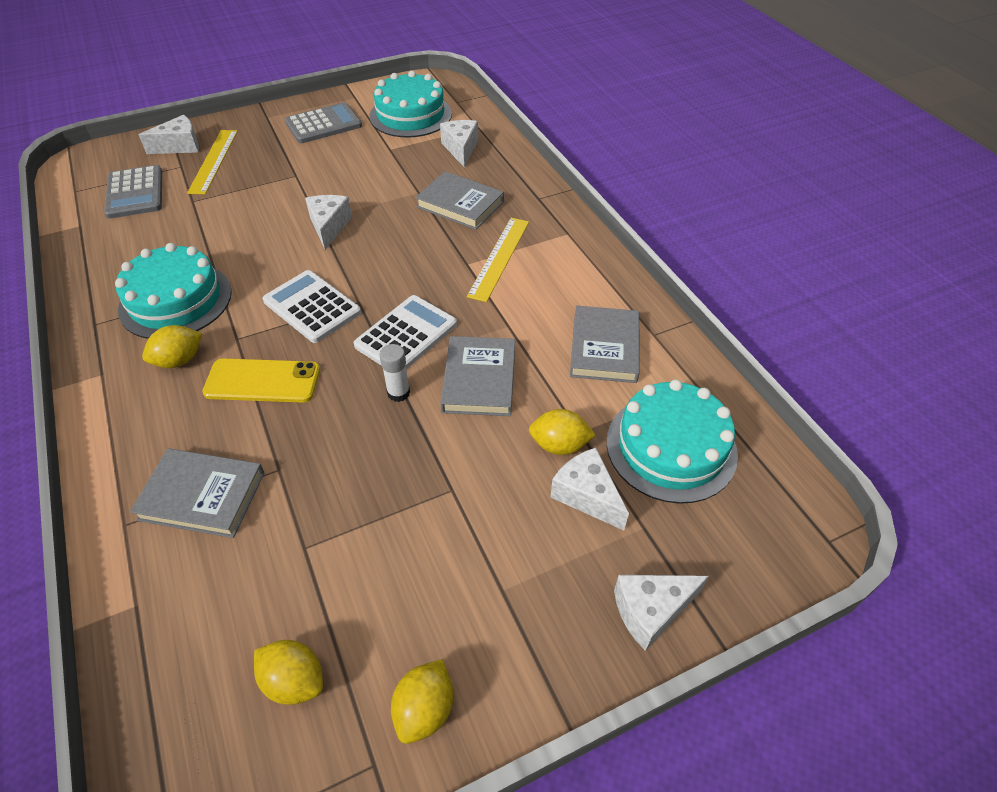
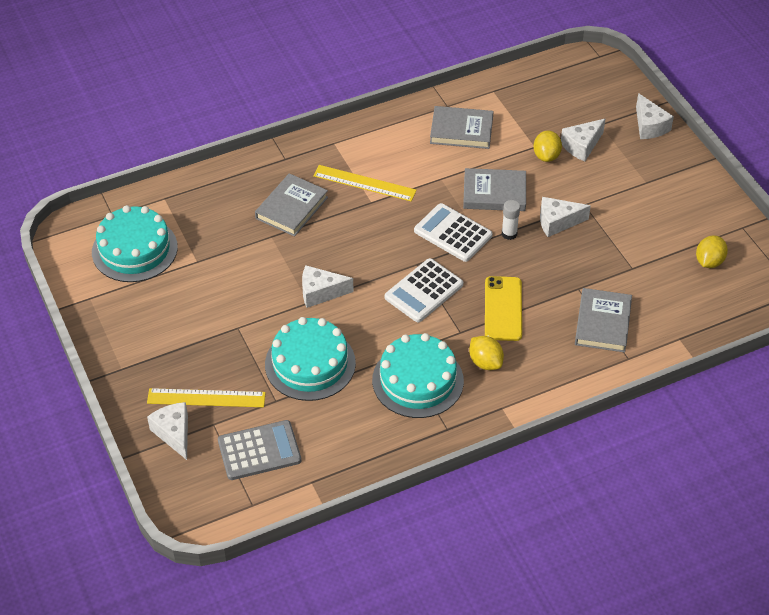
camera: 90 degrees left, 0 degrees up
(323, 124) = (144, 317): grey calculator -> none
(425, 709) = (714, 210): yellow lemon -> none
(461, 149) = (203, 209): white cheese -> white cheese (557, 222)
(671, 447) = (543, 108): turquoise cake -> turquoise cake (310, 364)

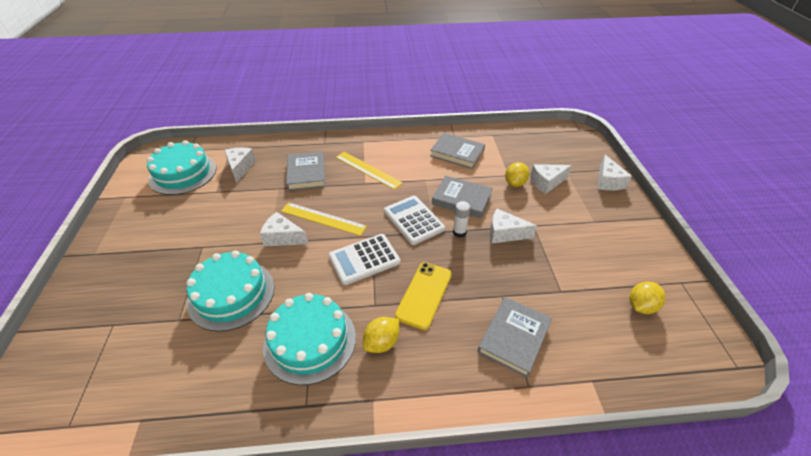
camera: 20 degrees right, 5 degrees down
(174, 433) = (76, 323): white cheese -> white cheese (240, 167)
(206, 398) = (128, 298): yellow ruler -> yellow ruler (323, 218)
(259, 451) = (124, 366): grey calculator -> none
(291, 208) = (306, 173): grey book -> grey book turned 60 degrees counterclockwise
(485, 362) = (382, 343): yellow lemon -> yellow lemon turned 60 degrees clockwise

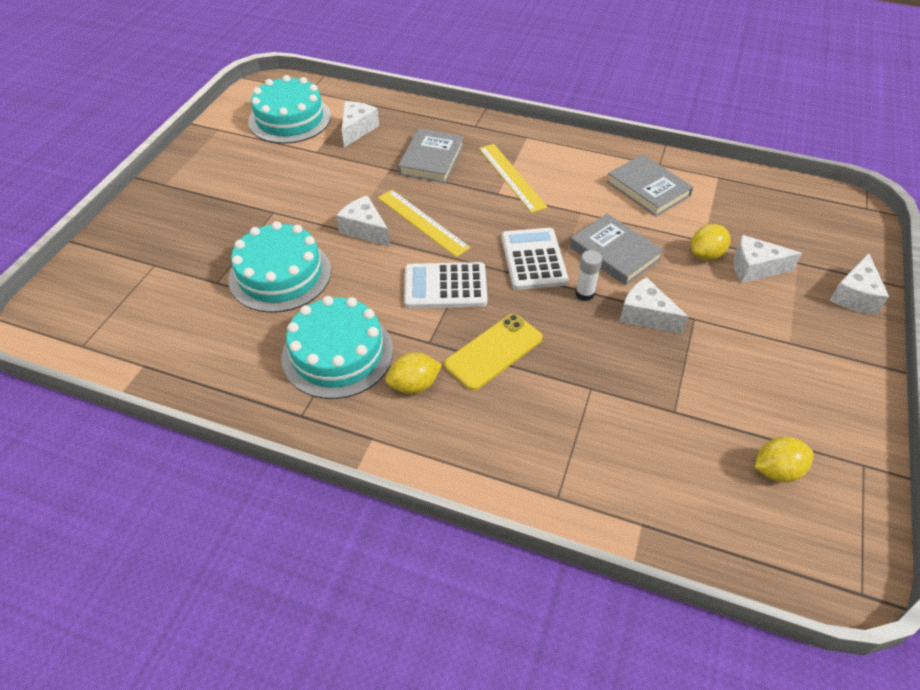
camera: 25 degrees right, 5 degrees up
(514, 338) = (574, 440): grey book -> none

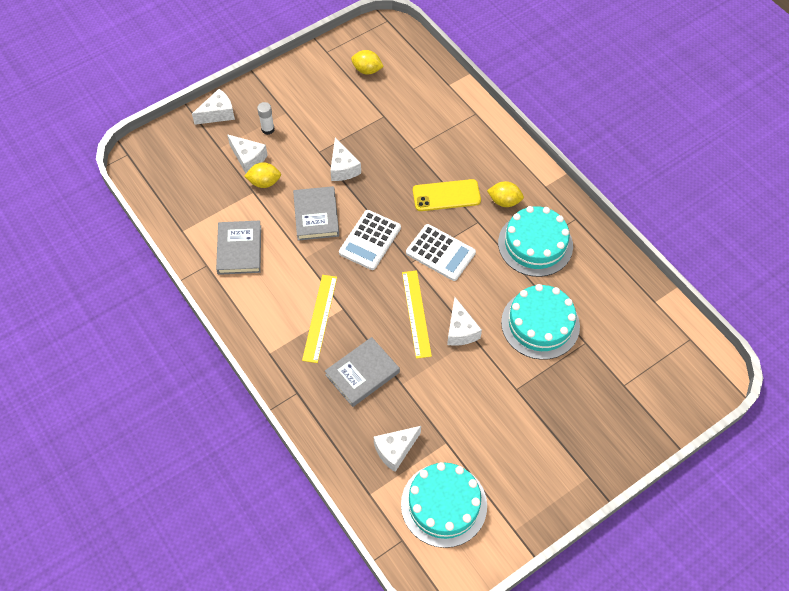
camera: 145 degrees left, 10 degrees up
(584, 293) = (362, 200): white glue stick -> white glue stick (268, 129)

